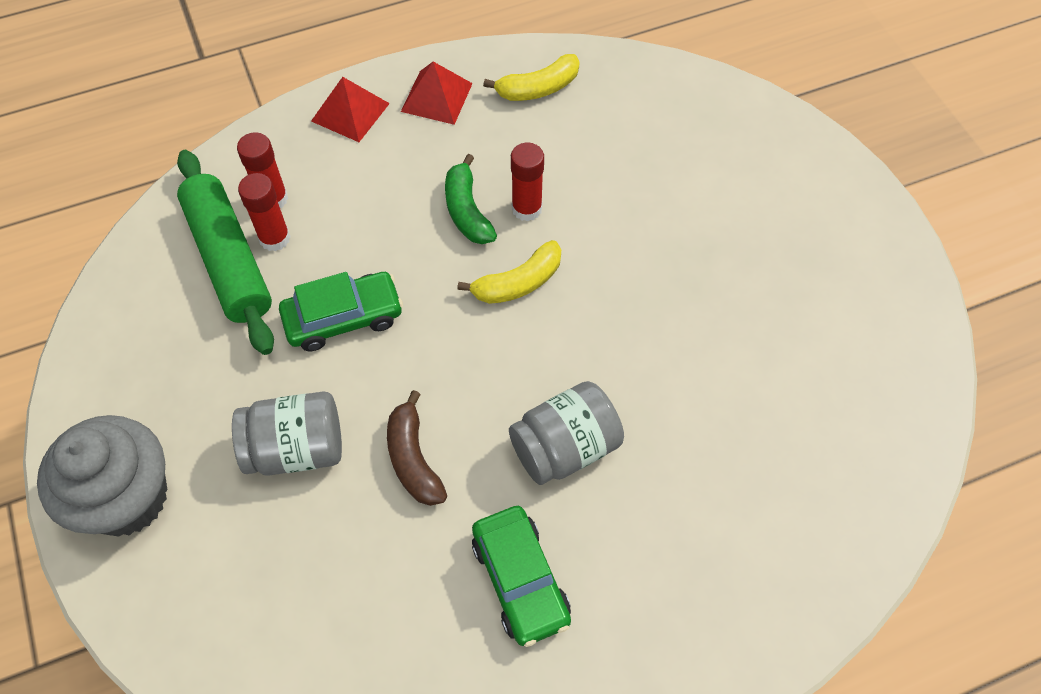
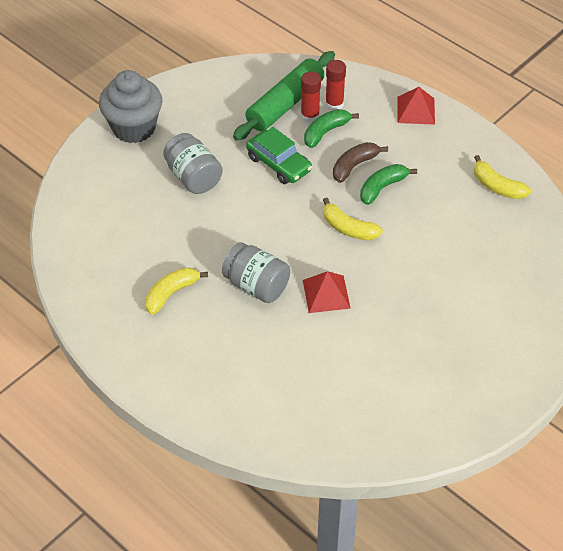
camera: 65 degrees right, 10 degrees down
(320, 232) = (325, 132): none -> green banana
(413, 459) = (213, 225): brown banana -> brown banana (354, 166)
(436, 97) = (454, 143): red pyramid -> red pyramid (326, 294)
(520, 580) = (171, 293): green car -> yellow banana
(526, 208) = (402, 213): red glue stick -> none

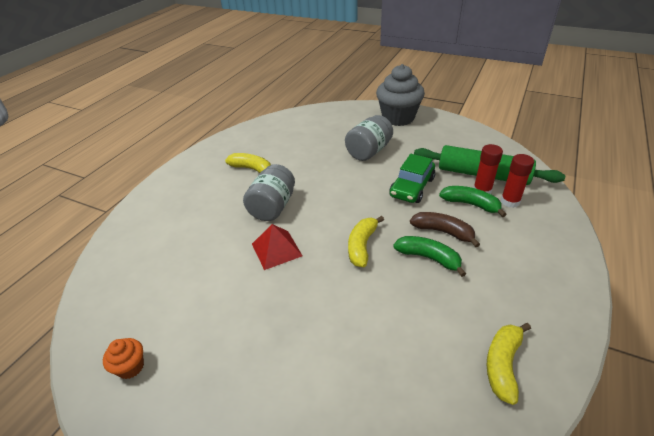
camera: 75 degrees right, 10 degrees down
(415, 110) = (557, 259): red pyramid -> none
(428, 416) = (131, 367): none -> orange cupcake

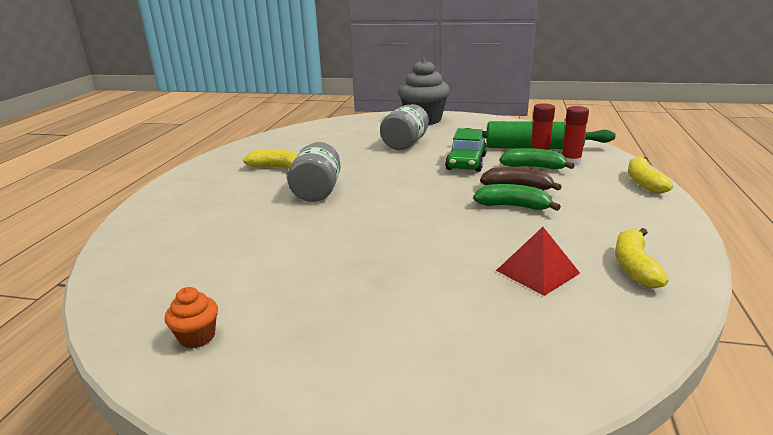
camera: 15 degrees left, 15 degrees down
(276, 249) = (339, 221): red pyramid -> red pyramid (537, 271)
(362, 246) = (436, 207): yellow banana -> yellow banana (644, 182)

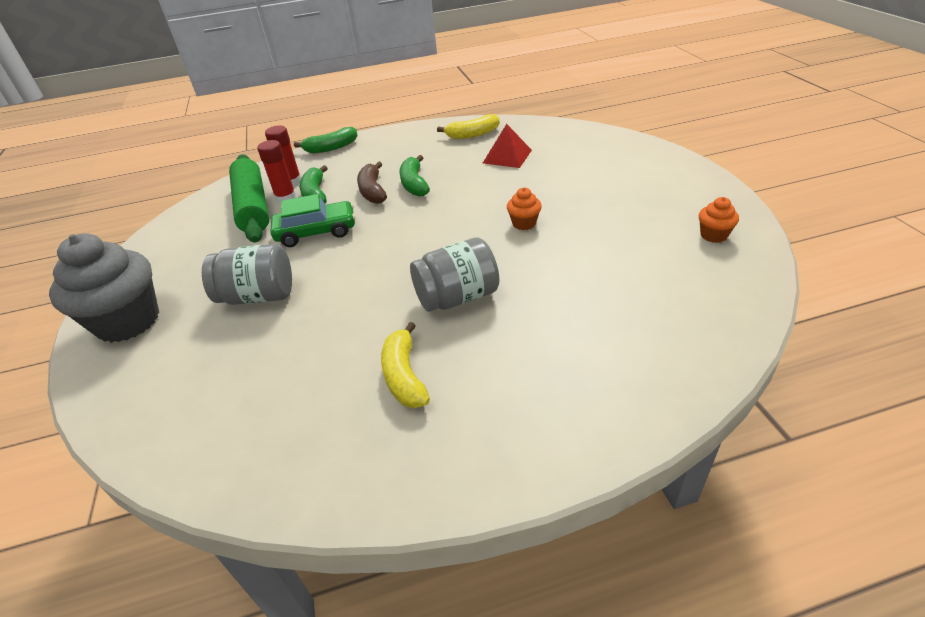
camera: 115 degrees left, 15 degrees up
(373, 238) = (524, 223): none -> orange cupcake
(644, 182) = (331, 148): yellow banana -> green banana

